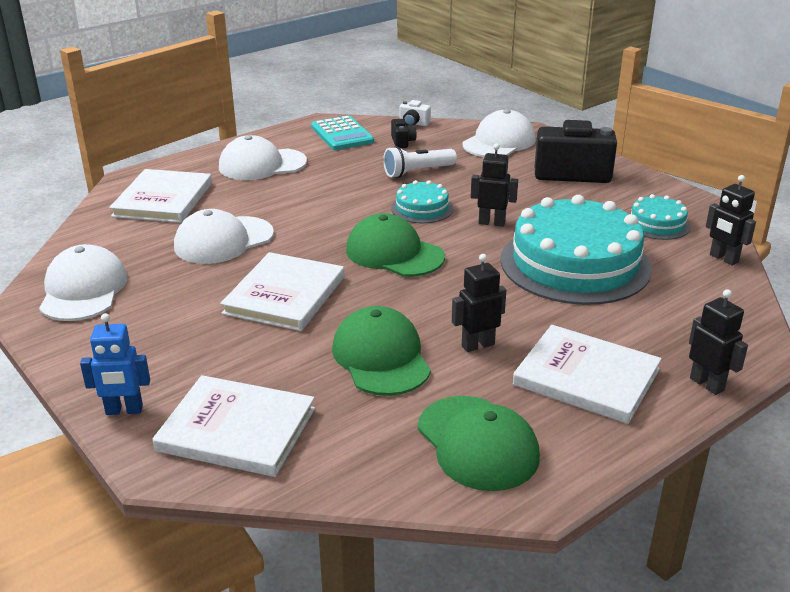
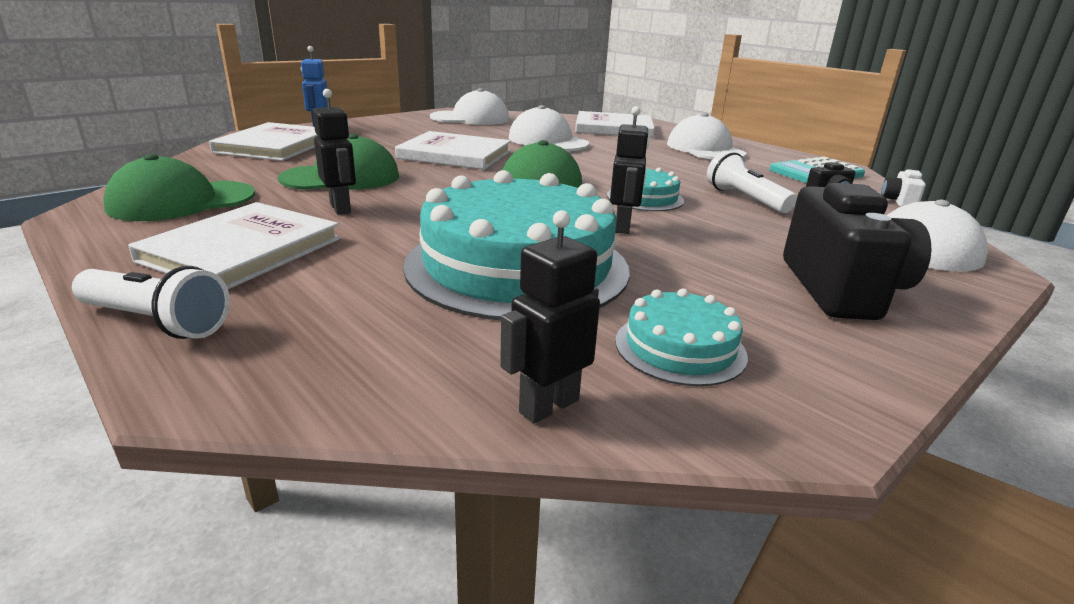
camera: 85 degrees right, 5 degrees down
(707, 384) = (157, 322): black robot -> white flashlight

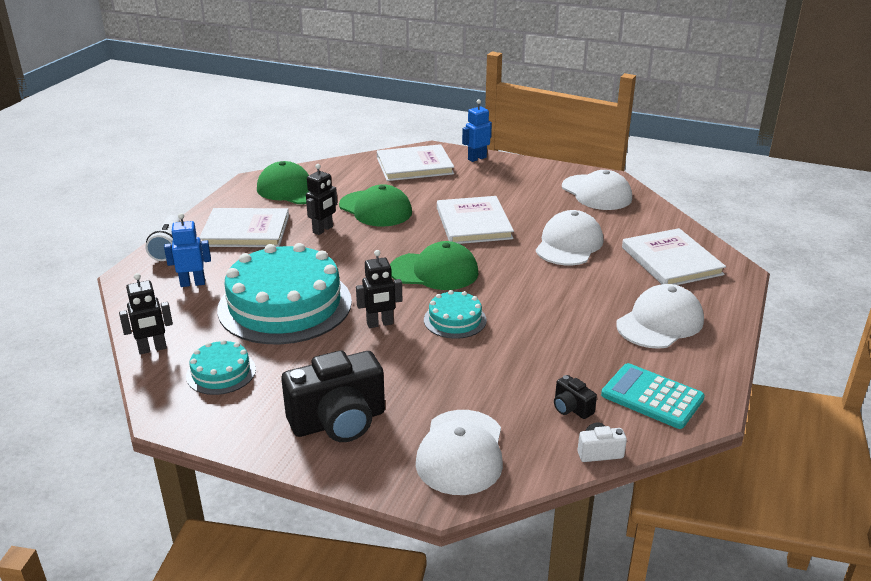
camera: 65 degrees right, 5 degrees up
(346, 322) = (193, 283): none -> blue robot
(548, 406) = (152, 349): black robot -> black robot turned 135 degrees clockwise
(745, 199) = (505, 364): white flashlight -> none

